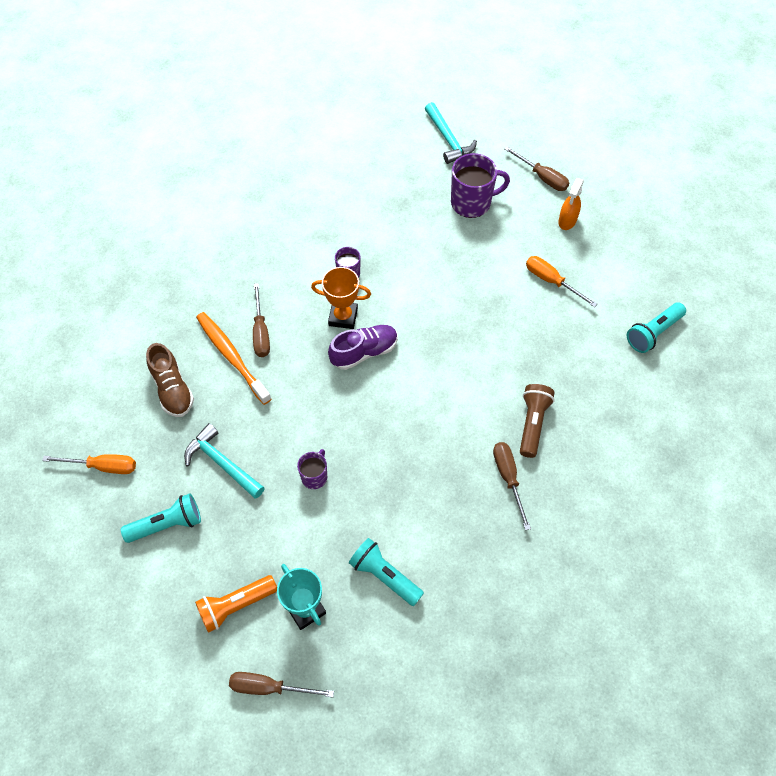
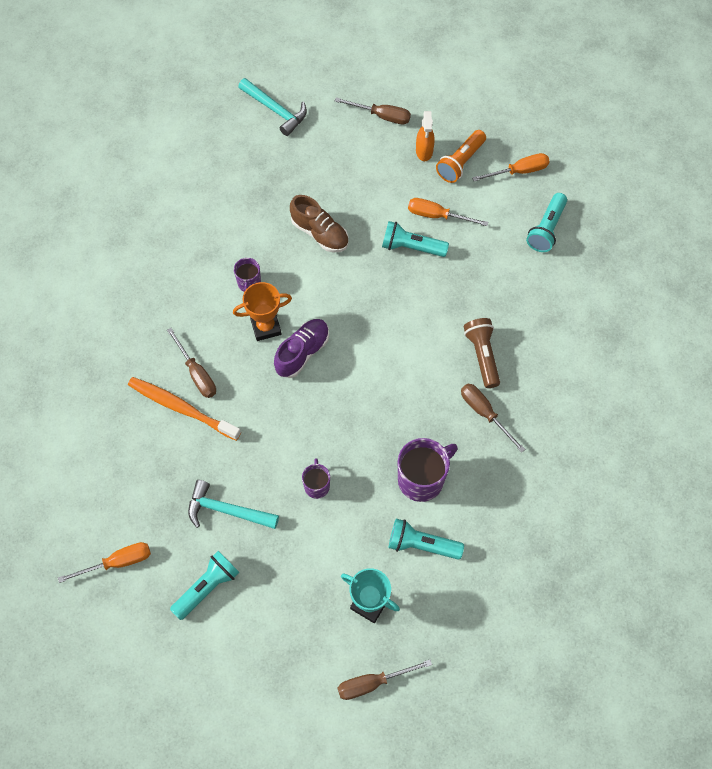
camera: 25 degrees left, 5 degrees up
(172, 389) = (143, 463): brown shoe -> brown shoe (320, 233)
(236, 605) = (307, 629): orange flashlight -> orange flashlight (460, 162)
(472, 203) = (329, 167): purple mug -> purple mug (422, 479)
(513, 299) = (411, 247): none -> turquoise flashlight
(650, 271) = (519, 171): none -> orange screwdriver

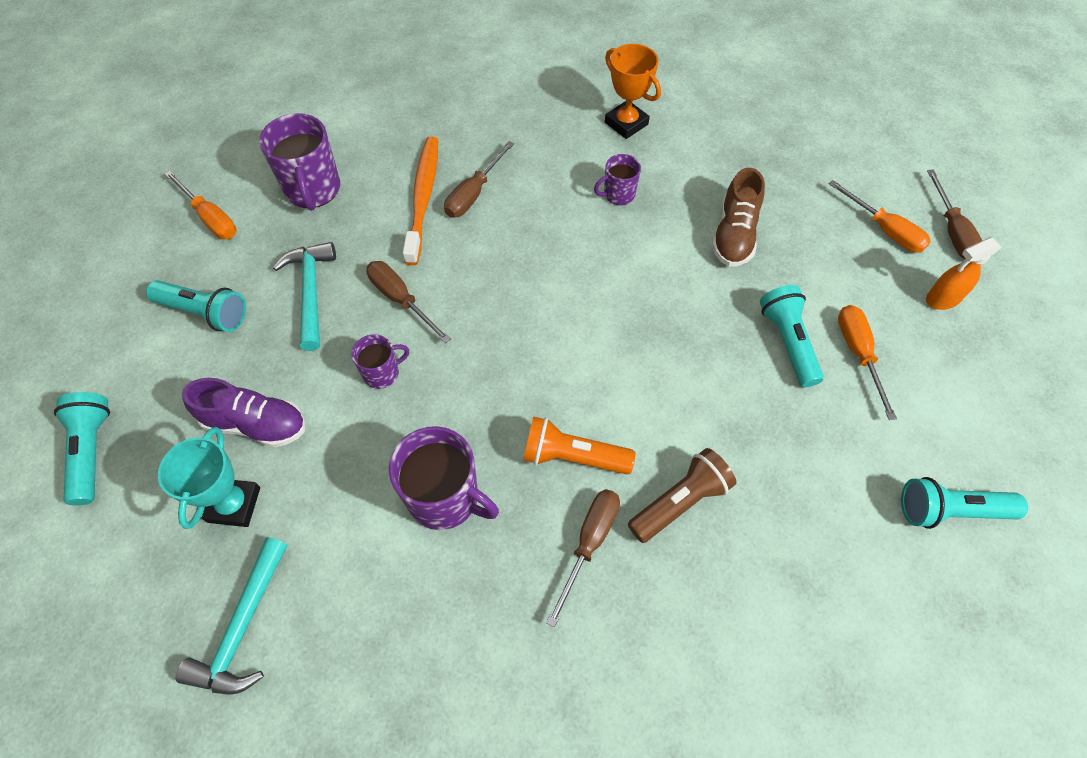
camera: 65 degrees right, 5 degrees down
(130, 481) = (313, 189): none -> purple mug
(266, 327) = (571, 233): orange trophy -> orange trophy (626, 123)
(275, 110) = (865, 126): turquoise hammer -> turquoise hammer (243, 627)
(302, 352) = (558, 283): purple shoe -> purple shoe (255, 424)
(372, 683) = (118, 556): brown screwdriver -> brown screwdriver (401, 299)
(421, 544) = (345, 538): turquoise flashlight -> turquoise flashlight (92, 451)
(460, 162) = (962, 349): orange flashlight -> orange flashlight (572, 456)
(519, 171) = (1014, 431): orange screwdriver -> orange screwdriver (884, 230)

